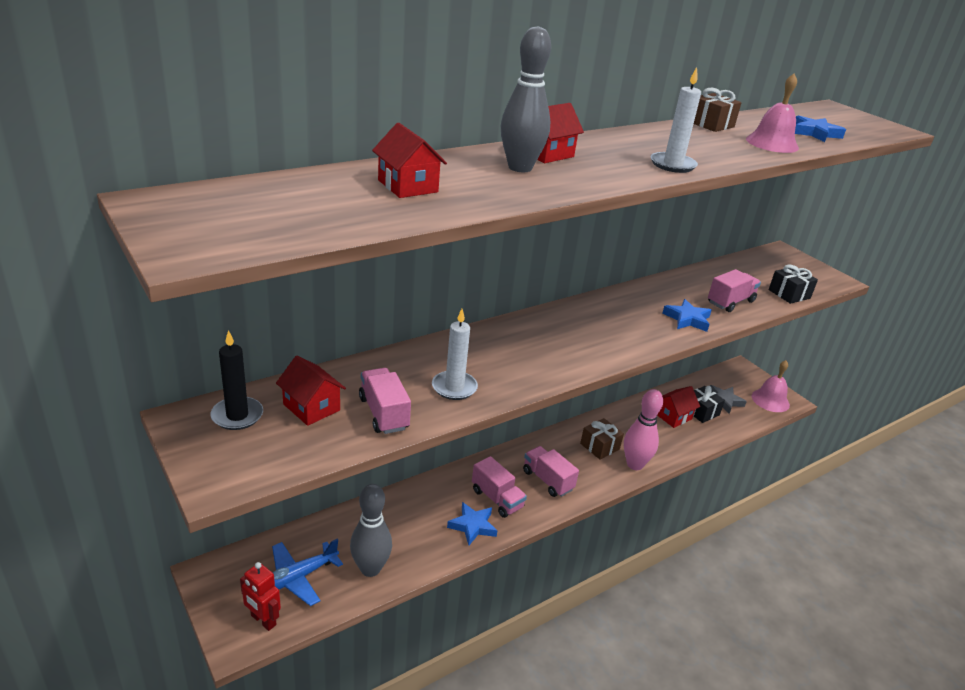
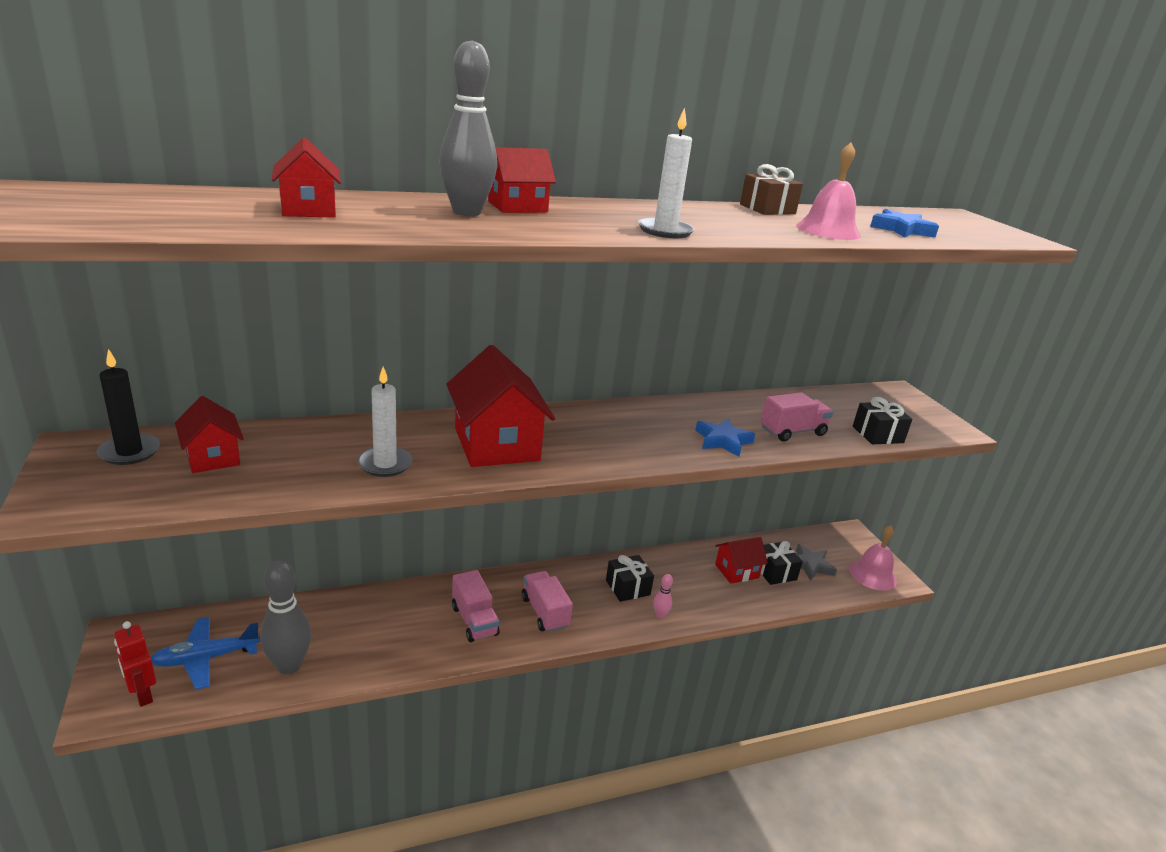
camera: 15 degrees right, 5 degrees down
(384, 413) = (284, 476): pink truck -> none
(473, 526) = (429, 644): blue star -> none
(526, 353) = (496, 444): none -> red house
(599, 446) = (627, 587): brown gift -> black gift
(634, 464) = (660, 615): pink bowling pin -> pink bowling pin, size x0.46

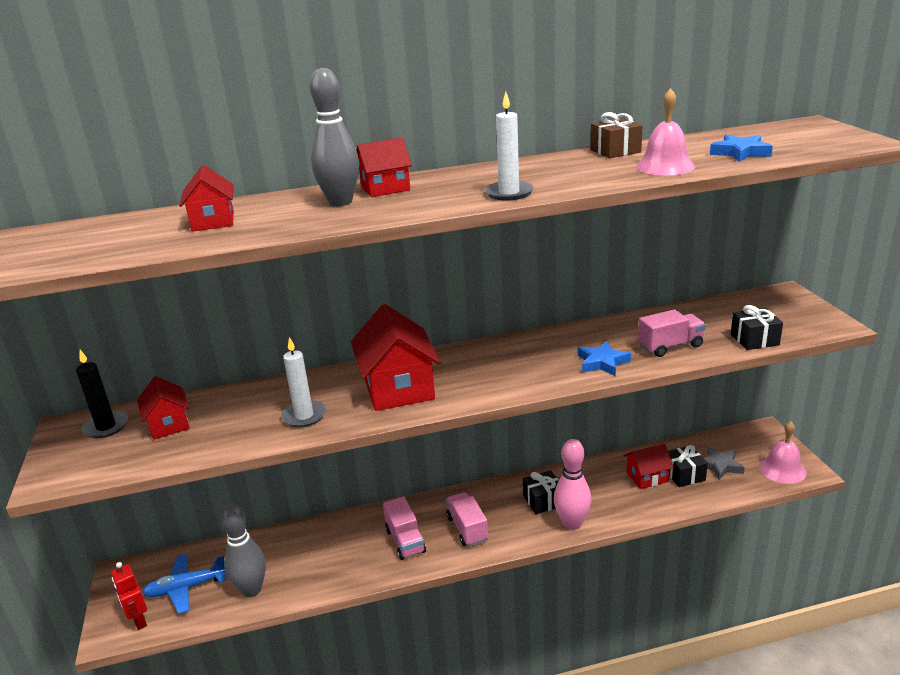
camera: 10 degrees right, 0 degrees up
(660, 615) = (572, 523): pink bowling pin -> pink bowling pin, size x2.18

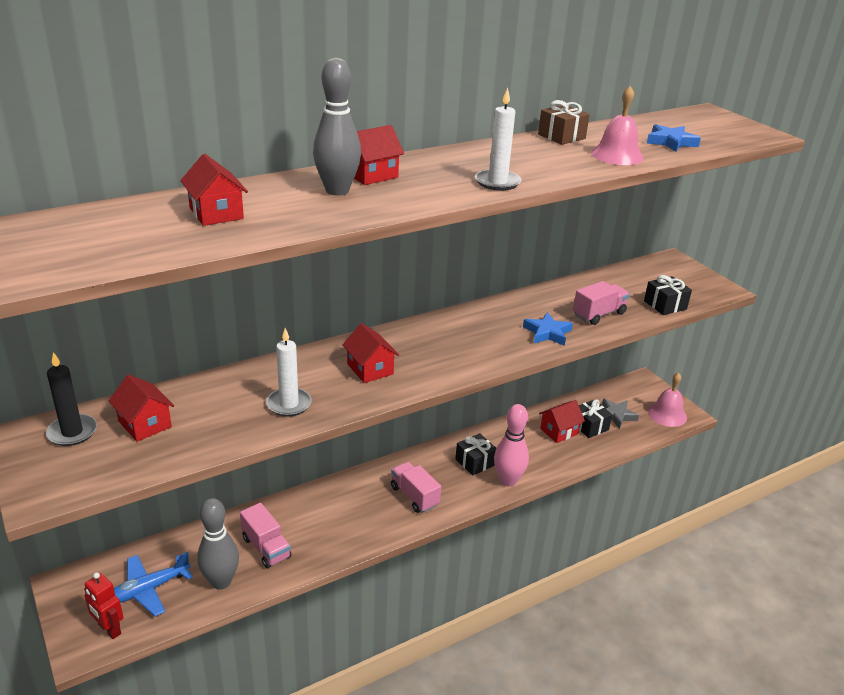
camera: 20 degrees left, 5 degrees up
(398, 388) = (370, 369): red house -> red house, size x0.57
(405, 541) = (359, 514): pink truck -> pink truck (266, 548)

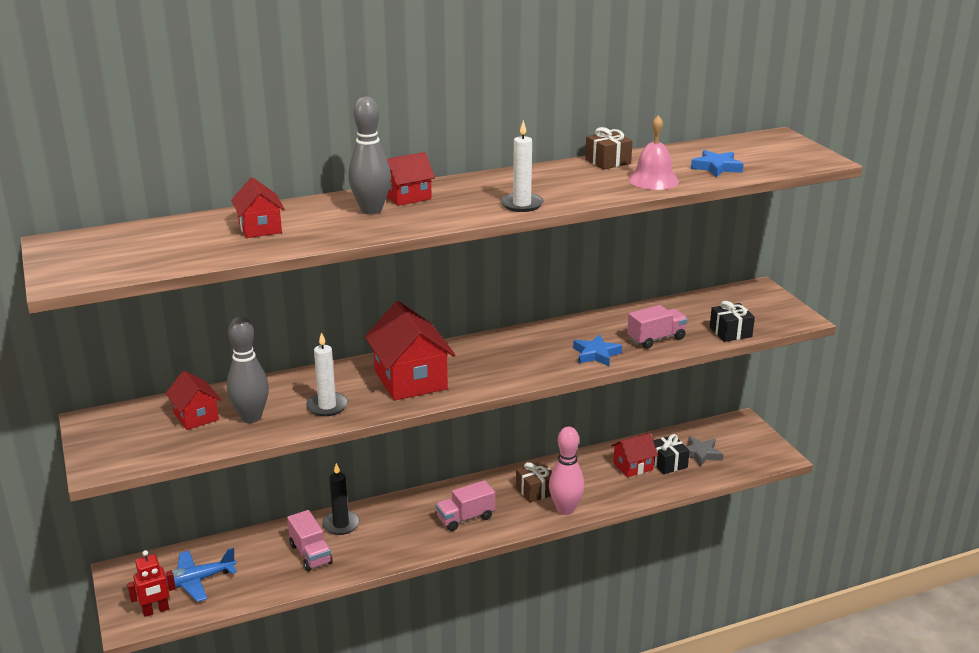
camera: 10 degrees right, 5 degrees down
(72, 432) = (133, 420): black candle -> black candle (341, 524)
(109, 629) = (156, 611): red robot -> red robot turned 75 degrees counterclockwise
(221, 581) = (263, 579): grey bowling pin -> grey bowling pin (251, 417)
(370, 369) = (410, 380): red house -> red house, size x1.76
(414, 496) = (465, 518): pink truck -> pink truck turned 90 degrees counterclockwise
(475, 462) = (535, 490): black gift -> brown gift
(667, 414) = (757, 455): pink bell -> none

